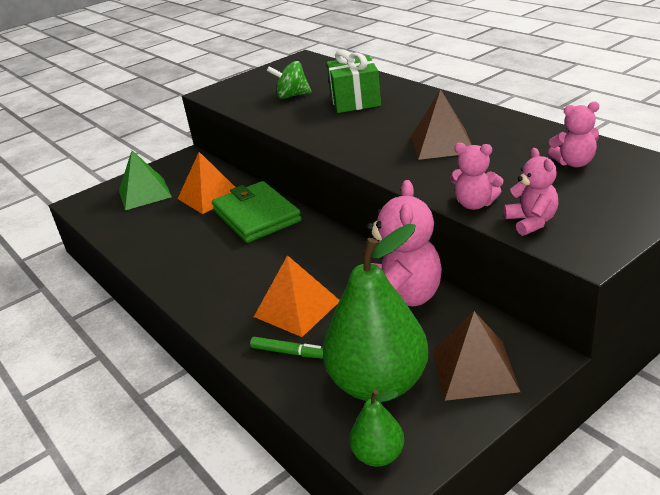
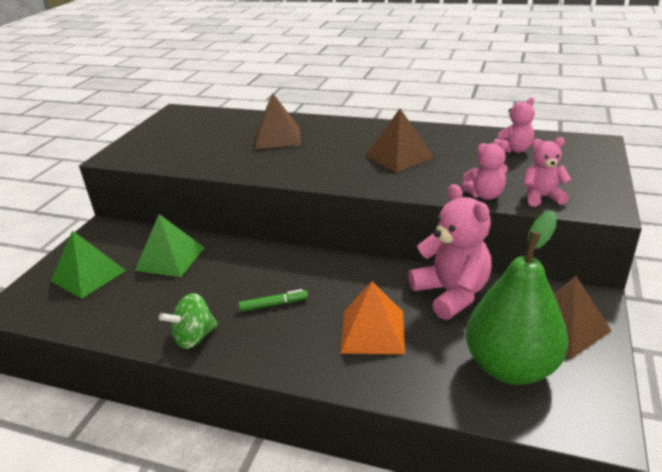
camera: 35 degrees left, 0 degrees up
(209, 196) = (170, 258): orange pyramid -> green pyramid
(256, 216) = (241, 263): green wallet -> none
(289, 352) = (409, 372): green marker -> green marker (274, 304)
(292, 96) = (209, 144): green spinning top -> green spinning top (194, 337)
(355, 101) = (277, 137): green gift -> brown pyramid
(378, 455) = (576, 424): green pear -> none
(531, 222) = (542, 197): pink teddy bear -> pink teddy bear turned 45 degrees counterclockwise

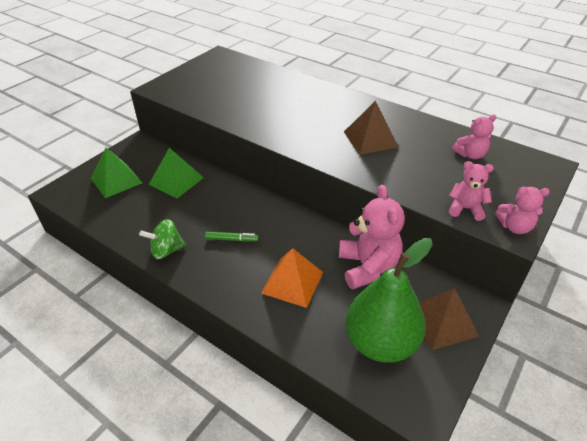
camera: 15 degrees right, 10 degrees up
(277, 137) = (284, 98): brown pyramid -> none
(485, 195) = (419, 194): pink teddy bear -> pink teddy bear (514, 227)

